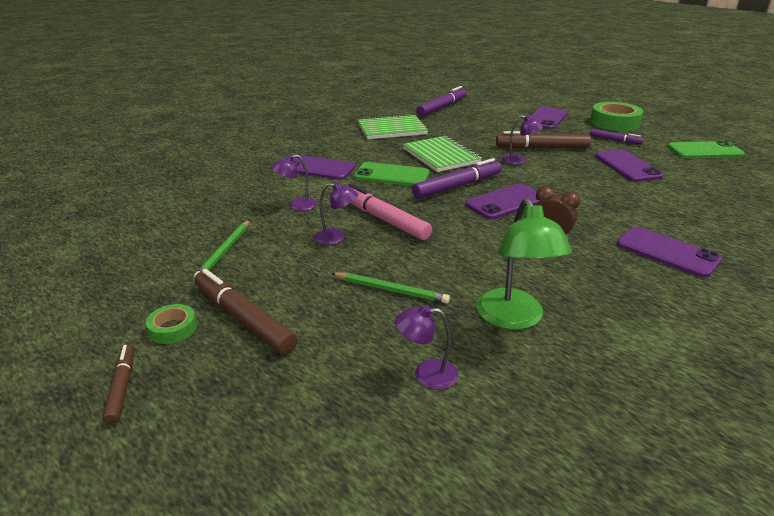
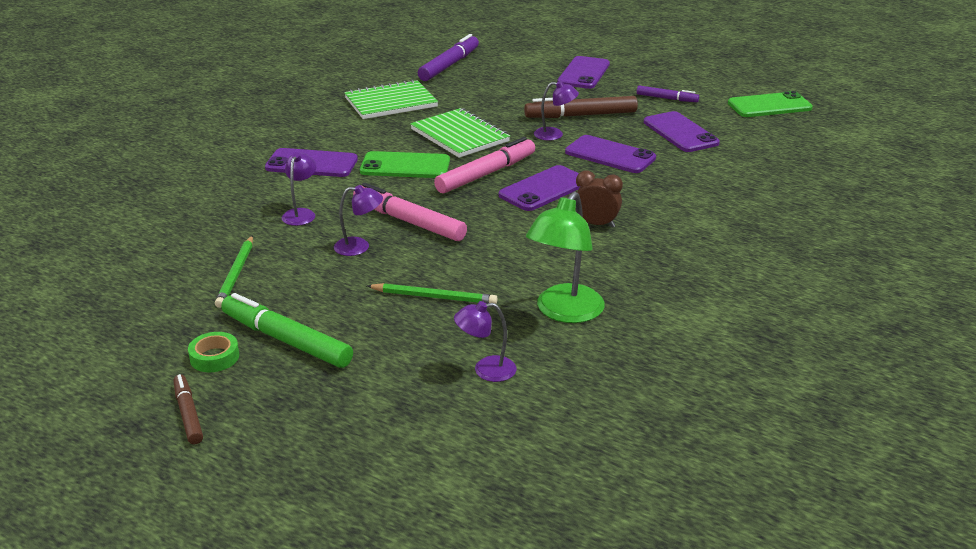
camera: 10 degrees left, 0 degrees up
(243, 319) = (286, 340): brown marker -> green marker
(297, 206) = (301, 214): purple lamp -> purple lamp turned 135 degrees clockwise
(457, 186) = (486, 174): purple marker -> pink marker
(514, 319) = (564, 312): green lamp -> green lamp turned 45 degrees clockwise
(614, 123) = (667, 73): green tape -> none
(667, 252) = (717, 231): purple phone -> purple phone (610, 155)

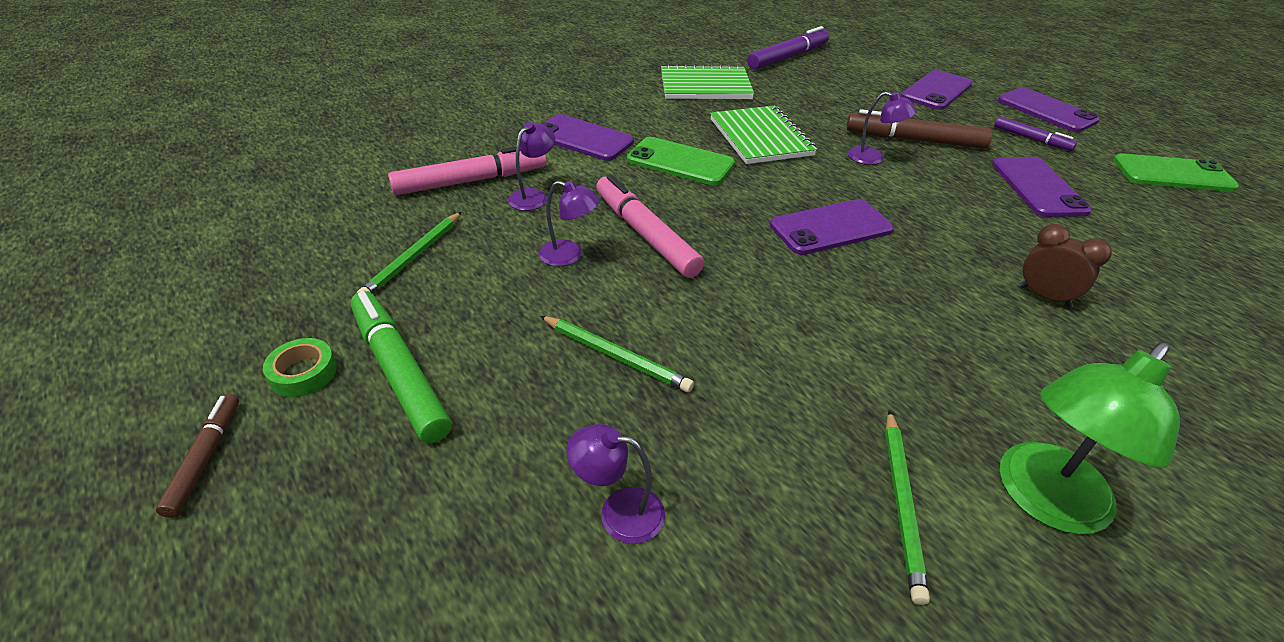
camera: 20 degrees right, 10 degrees up
(486, 174) = (768, 191): pink marker -> pink marker (471, 181)
(564, 312) = (779, 436): green lamp -> green lamp (1044, 501)
(596, 224) = (880, 296): brown clock -> brown clock (1044, 296)
(610, 155) = (934, 199): purple phone -> purple phone (1046, 110)
(649, 325) = (901, 503): none -> green pencil

